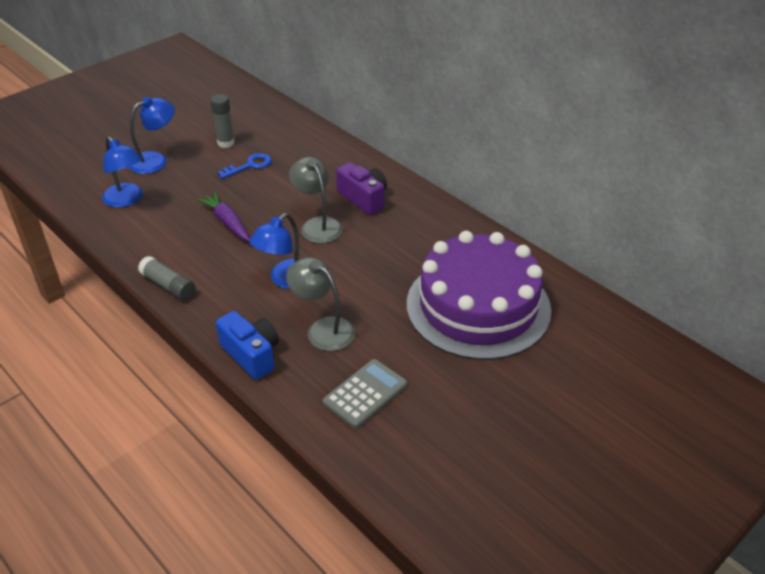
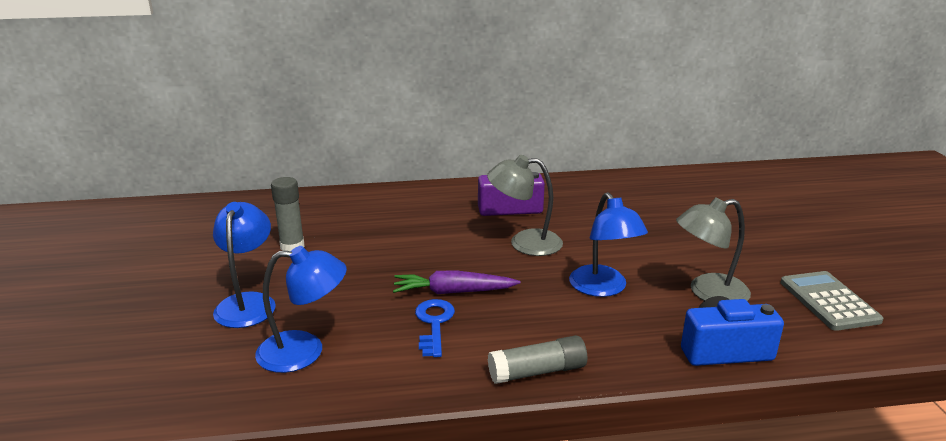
camera: 55 degrees left, 15 degrees down
(249, 166) = (361, 246): blue key -> blue key (434, 324)
(478, 306) = (729, 211): purple cake -> none

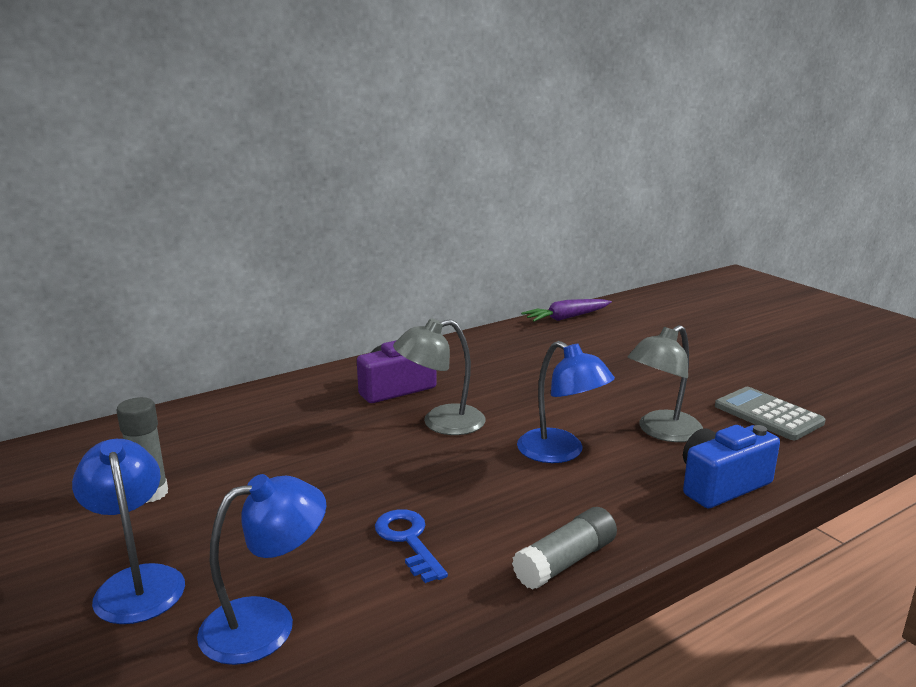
camera: 25 degrees left, 5 degrees down
(453, 292) = (403, 497): purple carrot -> purple carrot (567, 318)

